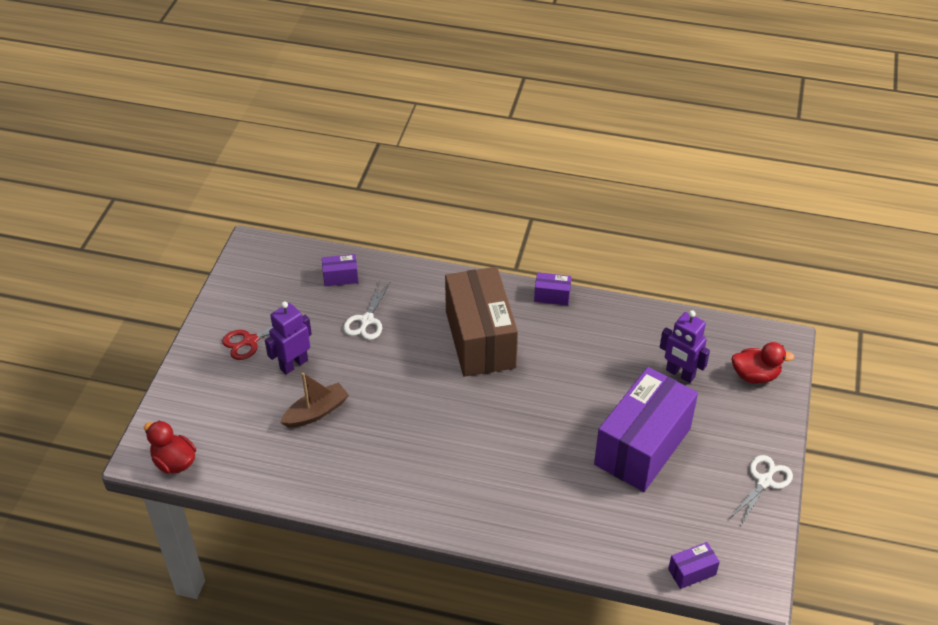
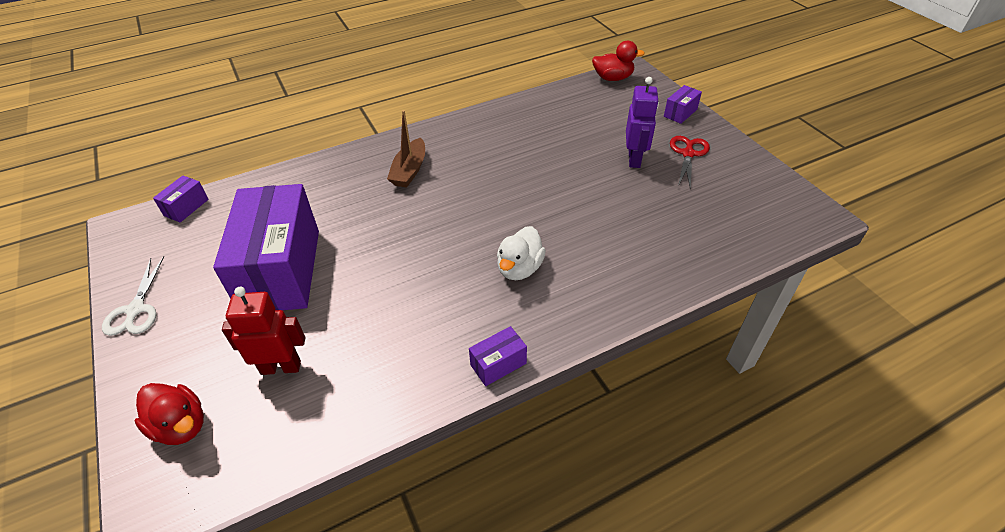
camera: 140 degrees right, 0 degrees up
(316, 412) = (572, 144): brown boat -> brown boat (409, 170)
(340, 277) = (711, 240): purple box -> purple box (680, 113)
(366, 320) = (633, 220): white scissors -> none
(480, 339) = (519, 268): brown box -> white duck
(680, 374) = (281, 367): purple robot -> red robot
(755, 375) = (181, 425): red duck -> red duck turned 105 degrees counterclockwise

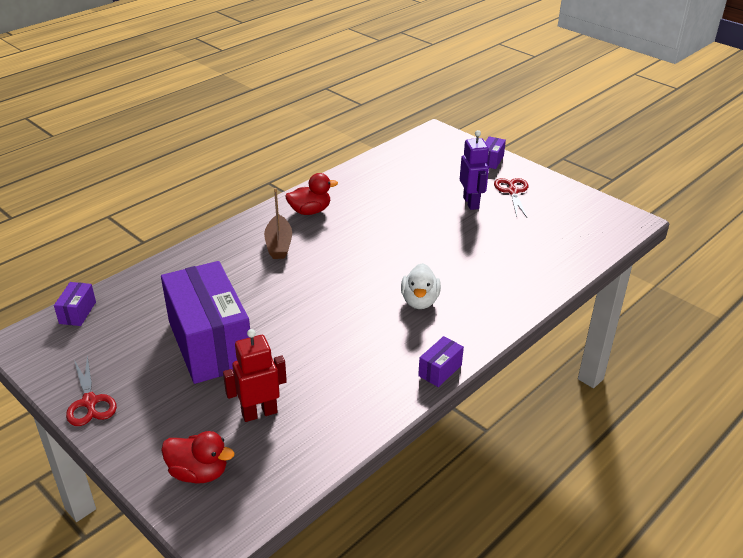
camera: 20 degrees left, 10 degrees down
(135, 310) = (90, 402): white scissors -> red scissors
(613, 78) = (420, 140): red duck -> red duck (310, 211)

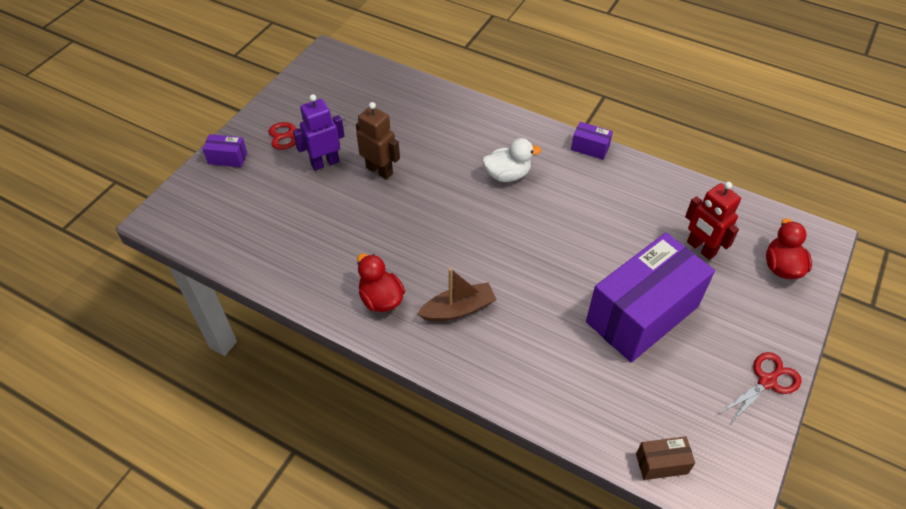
camera: 105 degrees left, 15 degrees up
(77, 313) = (661, 464): purple box -> brown box
(452, 229) = (379, 170): none -> brown robot

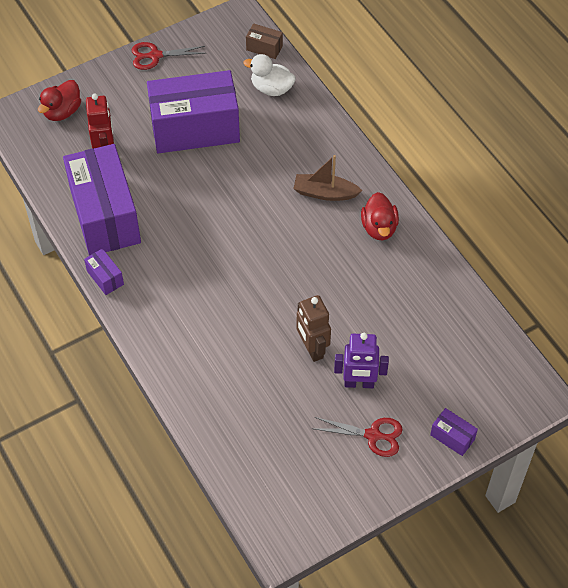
camera: 150 degrees left, 5 degrees up
(507, 175) = (200, 287): white duck -> white duck (271, 88)
(639, 193) = (105, 216): none -> purple box

